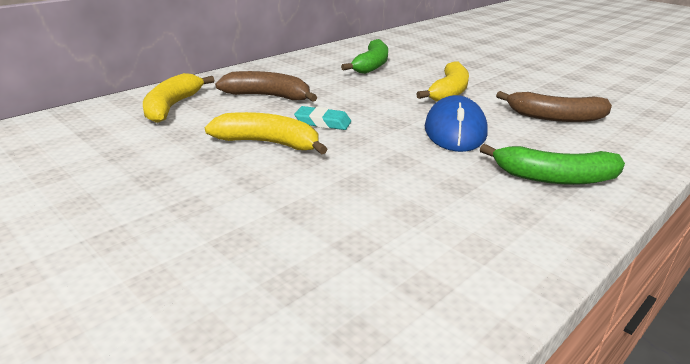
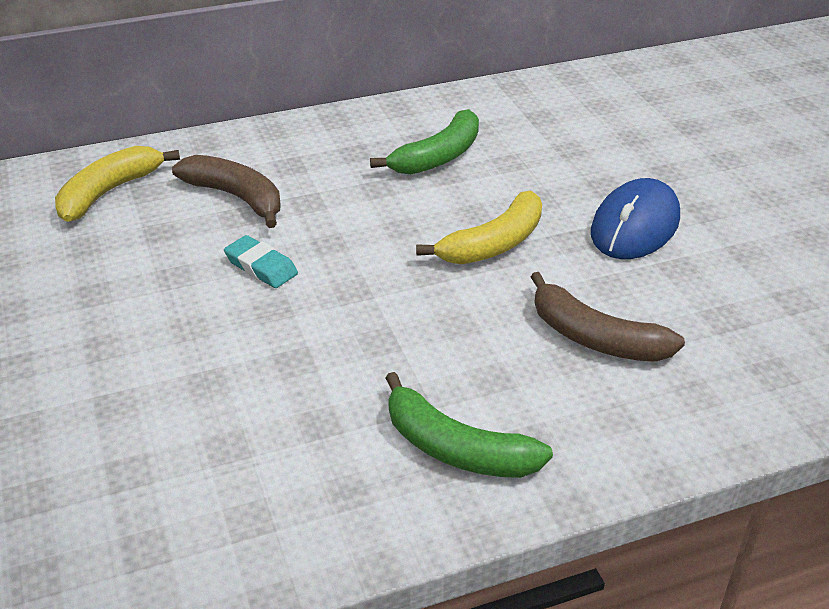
camera: 25 degrees right, 10 degrees up
(268, 143) = (166, 289): yellow banana -> none
(455, 130) = (417, 327): blue mouse -> blue mouse (635, 226)

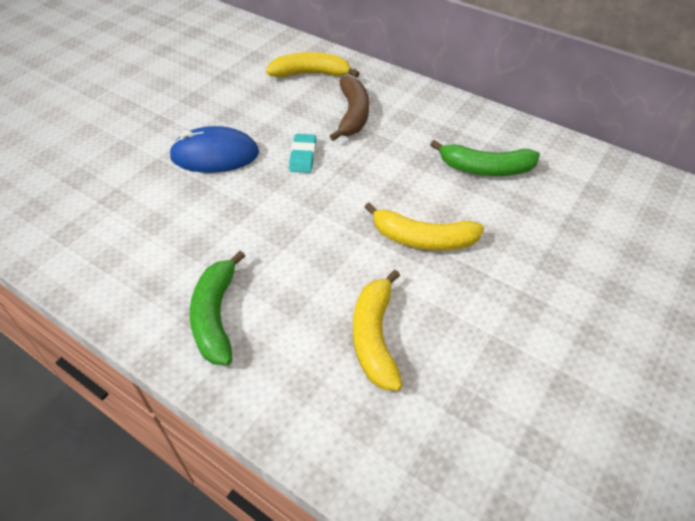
camera: 55 degrees right, 10 degrees up
(595, 338) = (375, 337): brown banana -> yellow banana
(635, 226) = (523, 303): blue mouse -> blue mouse (215, 155)

